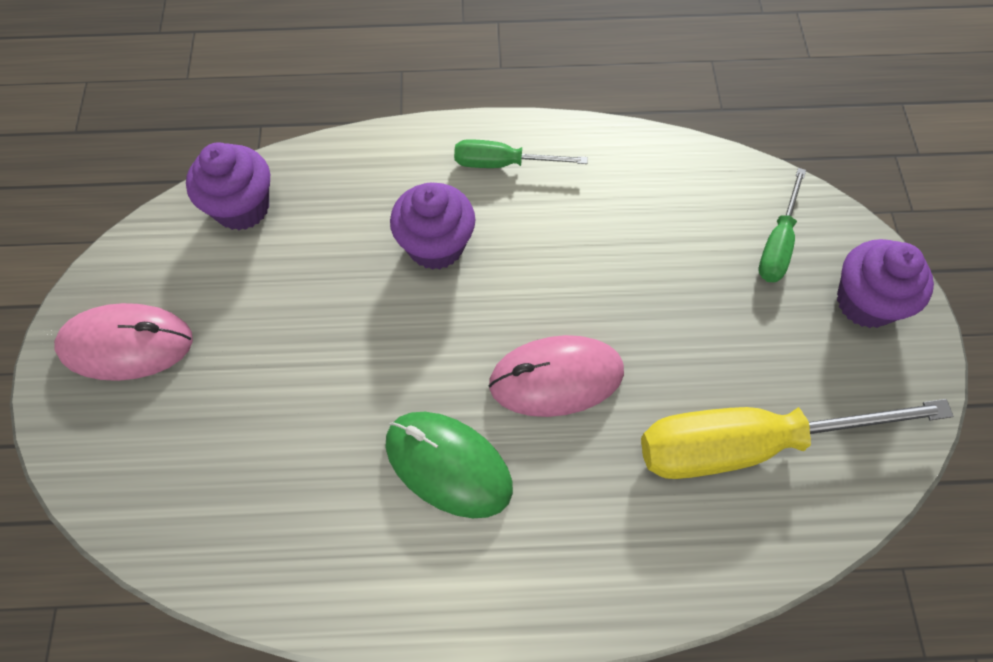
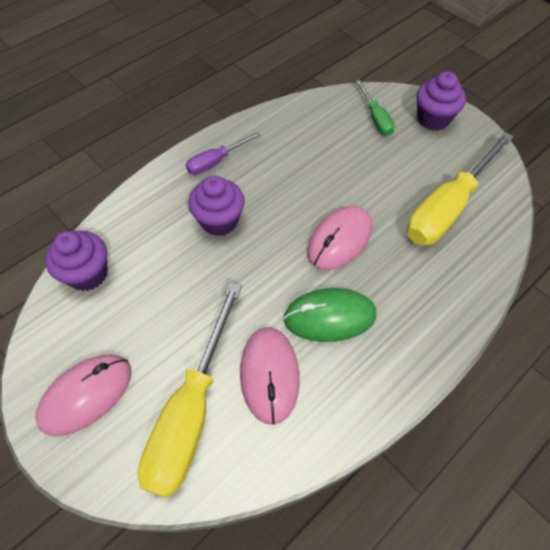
camera: 40 degrees left, 5 degrees down
(204, 448) = (191, 411): none -> yellow screwdriver
(317, 477) = (269, 375): none -> pink mouse
(503, 163) = (216, 161): green screwdriver -> purple screwdriver

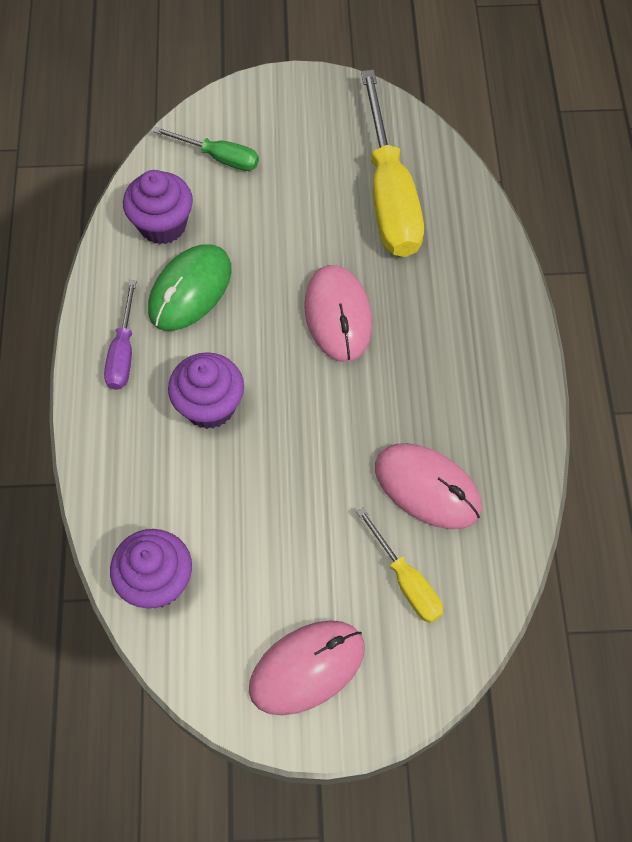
camera: 50 degrees left, 5 degrees up
(86, 395) = (307, 668): pink mouse -> pink mouse turned 60 degrees clockwise
(191, 411) = (406, 581): yellow screwdriver -> yellow screwdriver, size x0.51
(329, 317) = (413, 391): green mouse -> green mouse (190, 290)
(433, 119) = (273, 110): purple cupcake -> purple cupcake (162, 225)

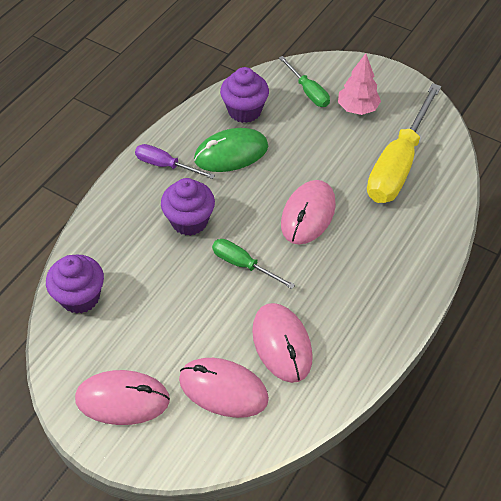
camera: 35 degrees right, 10 degrees down
(123, 352) = (165, 165): purple screwdriver -> purple screwdriver turned 75 degrees clockwise
(292, 148) = (357, 108): none -> pink tree
(313, 421) = (243, 265): none -> green screwdriver
(406, 581) = (223, 389): yellow screwdriver -> pink mouse

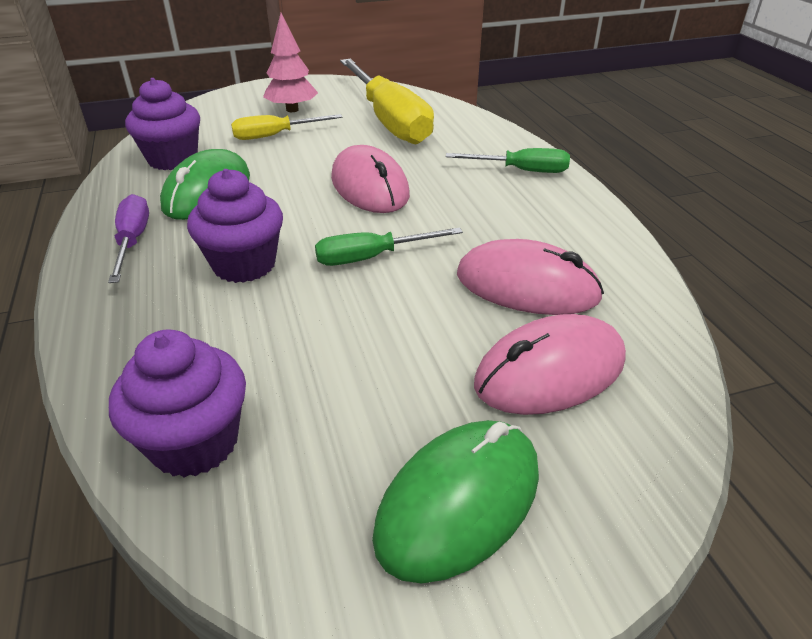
camera: 50 degrees left, 15 degrees down
(122, 399) = (459, 502): pink mouse -> green mouse
(165, 165) = (133, 241): purple screwdriver -> purple screwdriver turned 105 degrees clockwise
(308, 92) = (224, 121): green screwdriver -> green screwdriver (521, 171)
(317, 128) = (275, 135): none -> yellow screwdriver

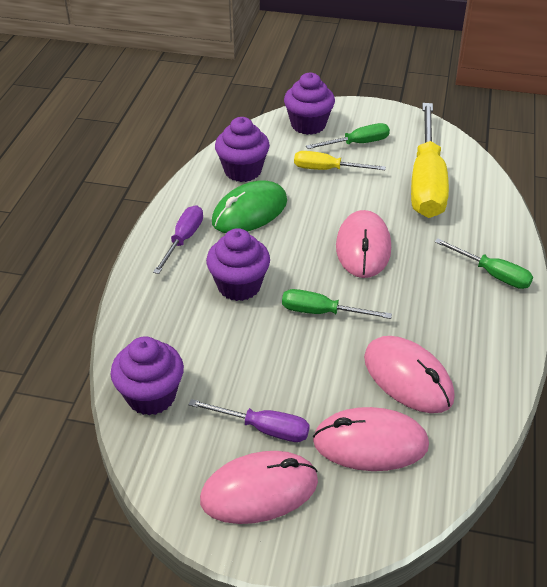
camera: 30 degrees right, 5 degrees up
(226, 107) = (308, 125): none -> purple cupcake
(292, 110) = (357, 143): pink tree -> green screwdriver
(399, 414) = (263, 428): none -> purple screwdriver
(459, 502) = (259, 490): green mouse -> pink mouse

